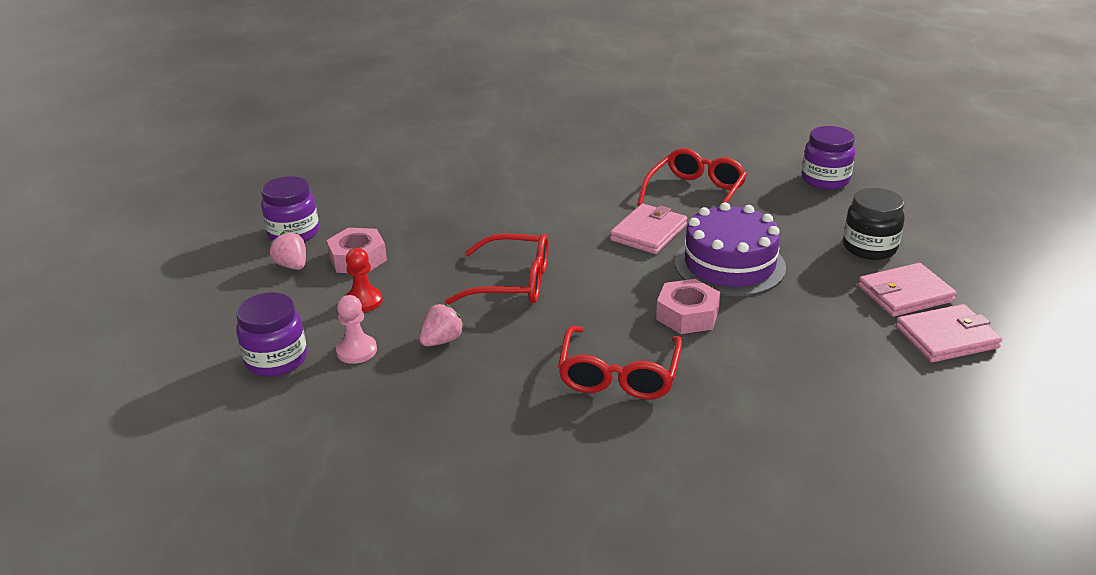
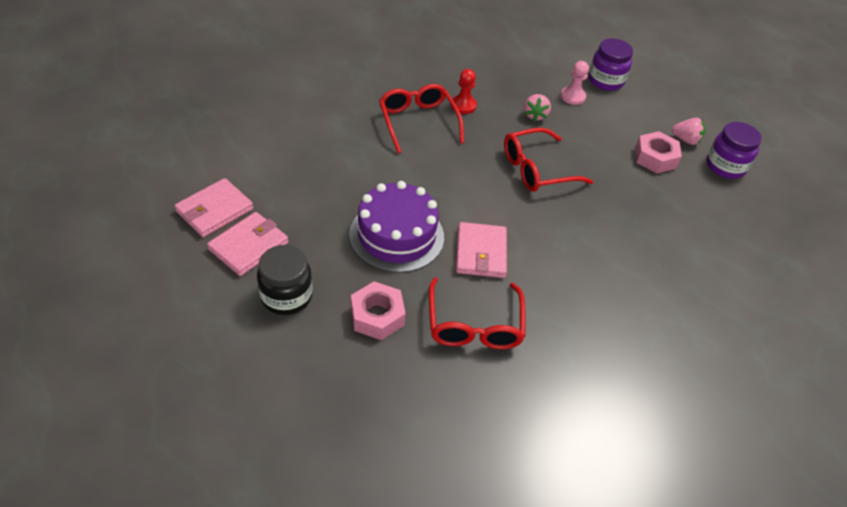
camera: 145 degrees right, 15 degrees up
(363, 301) = (609, 127): red pawn -> red pawn (463, 105)
(687, 315) = (402, 177): pink nut -> pink nut (377, 316)
(825, 180) = (355, 402): purple jar -> none

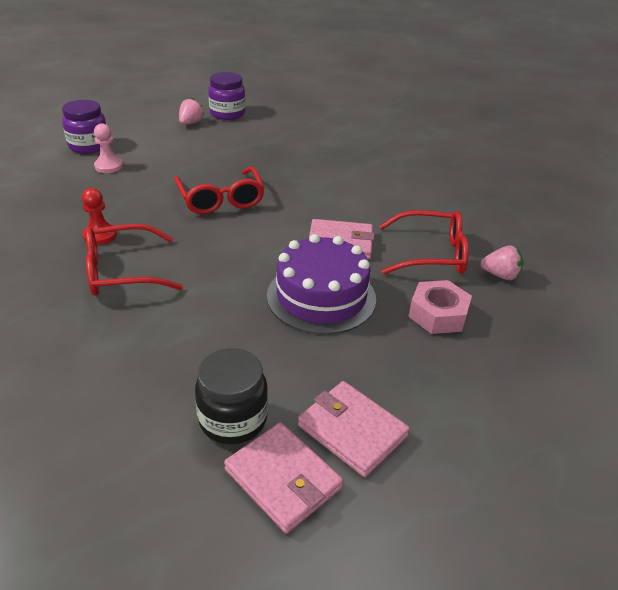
camera: 85 degrees left, 10 degrees down
(286, 296) = (429, 387): black jar -> black jar (233, 419)
(535, 115) = (133, 191): pink strawberry -> pink strawberry (500, 275)
(655, 158) = (212, 140): pink nut -> none

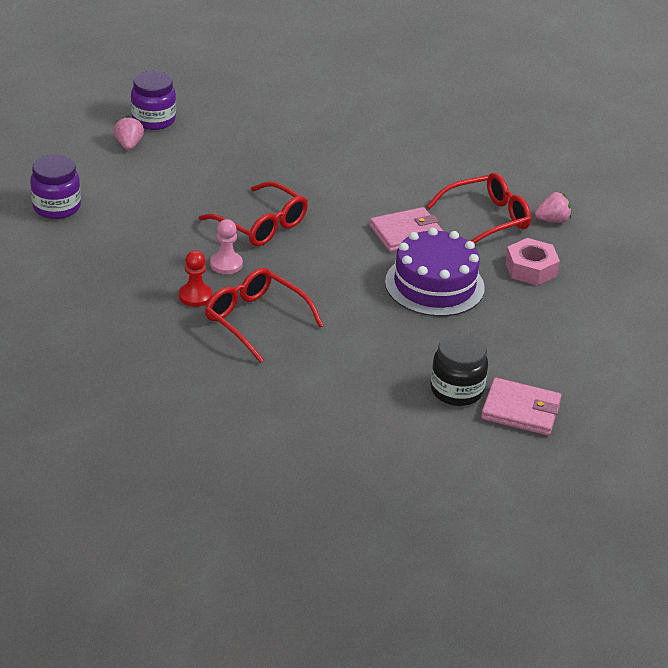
camera: 30 degrees left, 0 degrees up
(109, 166) = (110, 224): pink pawn -> pink pawn (226, 264)
(122, 271) = (255, 320): red glasses -> red glasses turned 90 degrees clockwise
(352, 431) = (538, 368): pink wallet -> none

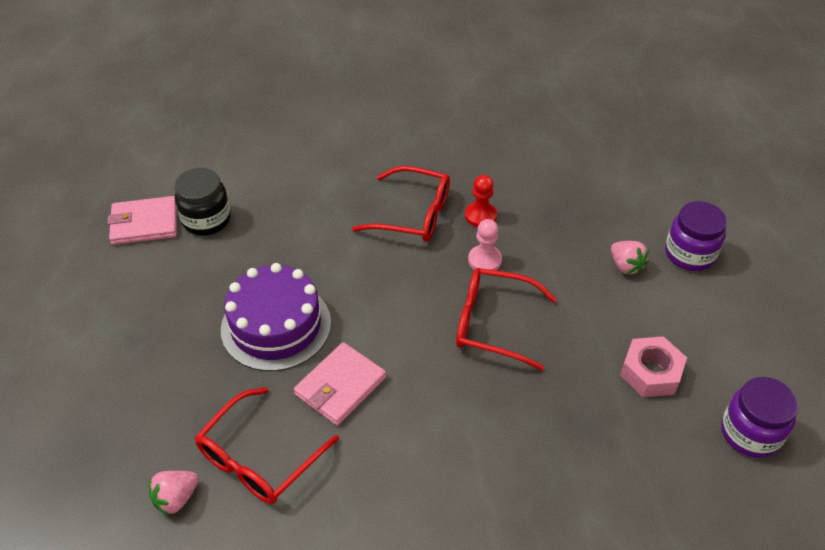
camera: 155 degrees right, 10 degrees up
(129, 145) = (727, 374): pink strawberry -> pink strawberry (626, 266)
(530, 269) = (181, 397): pink nut -> pink nut (650, 372)

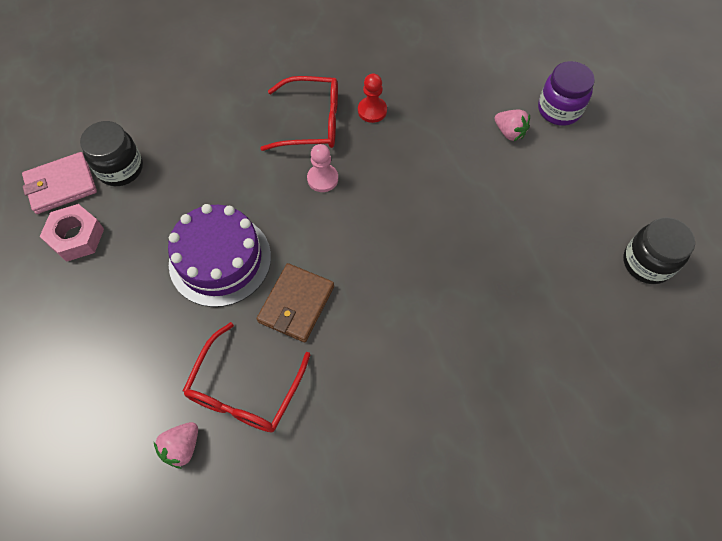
camera: 15 degrees left, 15 degrees up
(340, 386) = (296, 304): pink wallet -> brown wallet
(484, 260) = (388, 153): pink pawn -> pink pawn (322, 179)
(493, 324) = (412, 213): red glasses -> none
(650, 372) = (555, 227): pink nut -> pink nut (76, 237)
(750, 433) = (647, 263): purple jar -> black jar

